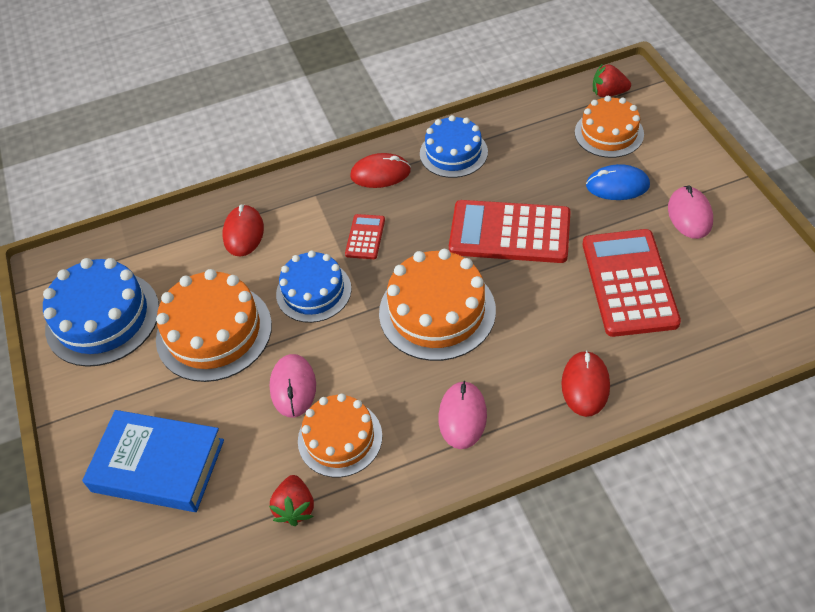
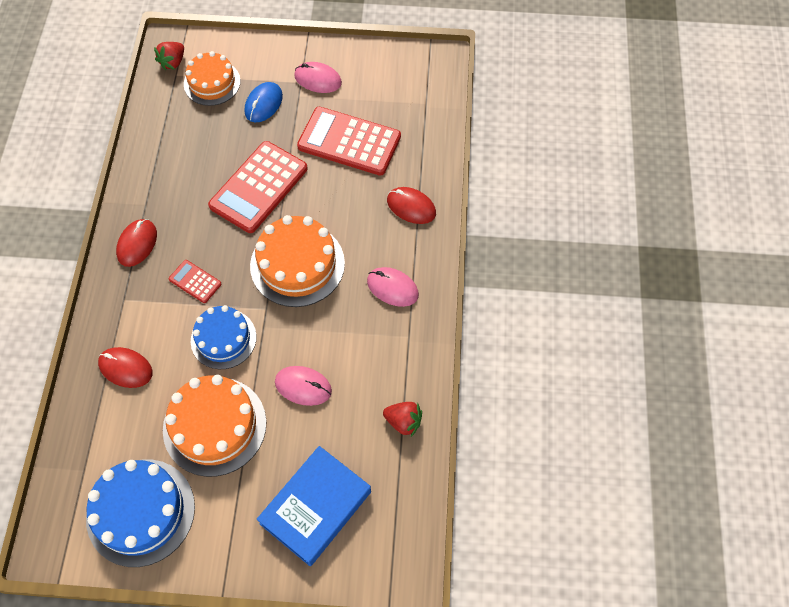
camera: 70 degrees left, 10 degrees up
(340, 438) = (365, 371): orange cake -> none
(453, 153) = (154, 185): blue cake -> none

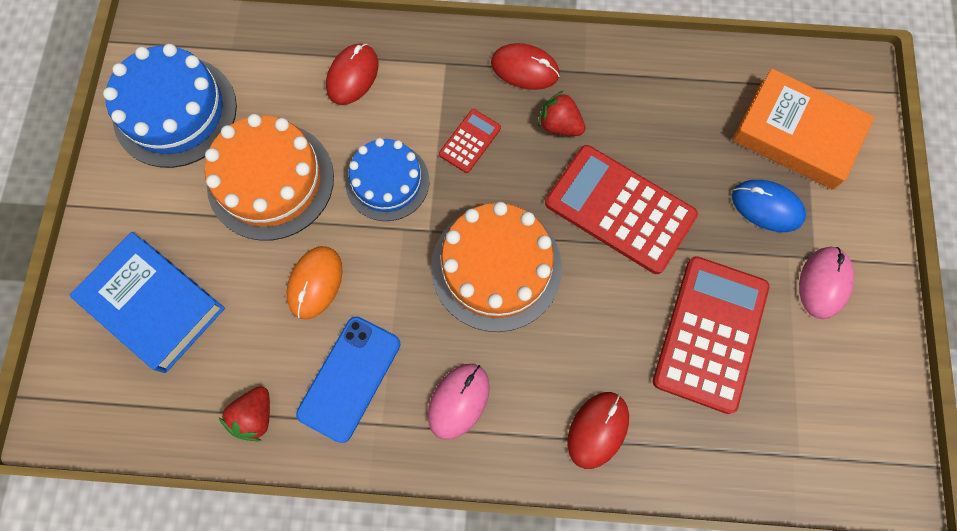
camera: 90 degrees right, 10 degrees up
(173, 62) = (826, 80): red strawberry -> red strawberry (559, 125)
(212, 83) = (796, 134): orange cake -> orange book
(303, 386) = (315, 283): pink mouse -> orange mouse
(376, 358) = (349, 378): none -> blue phone

